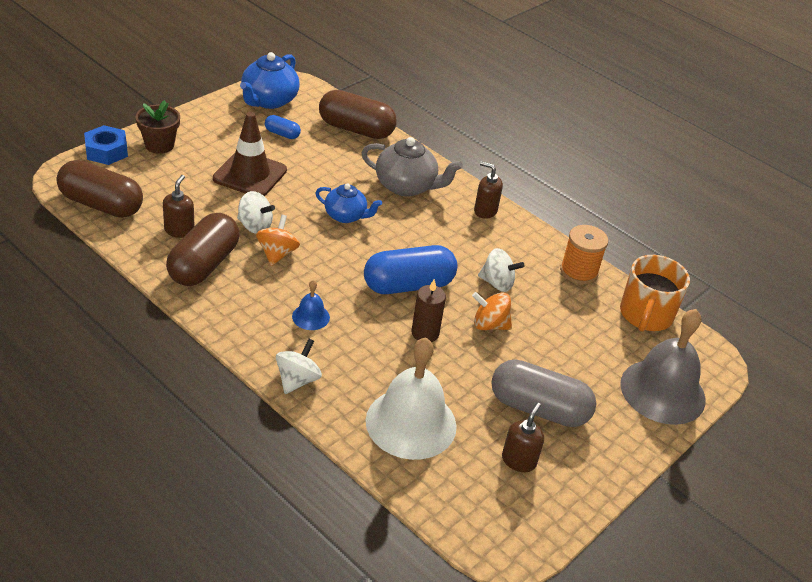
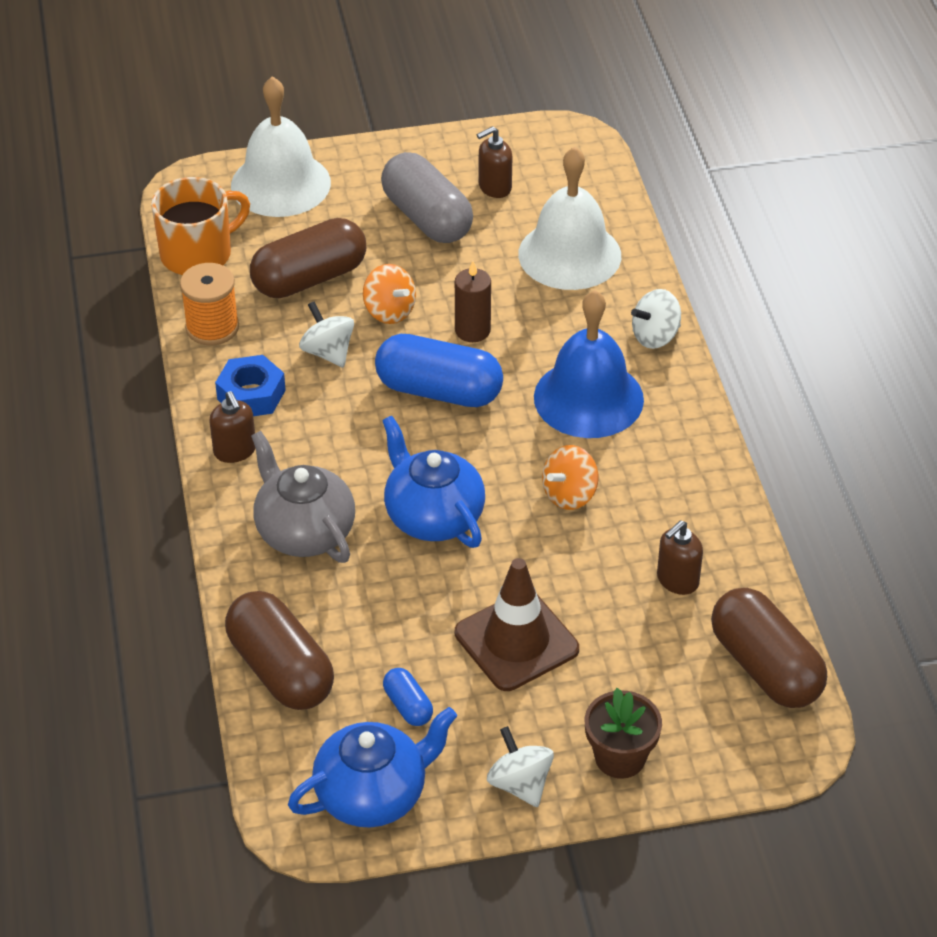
camera: 140 degrees left, 5 degrees up
(106, 151) = (711, 776): blue nut -> blue nut (251, 395)
(204, 265) = (674, 515): brown capsule -> brown capsule (309, 279)
(255, 226) = (570, 548): white spinning top -> white spinning top (520, 784)
(311, 316) = (588, 398): blue bell -> blue bell, size x2.22
(346, 216) = (433, 516): blue teapot -> blue teapot, size x1.53
(662, 391) = (280, 184): grey bell -> white bell

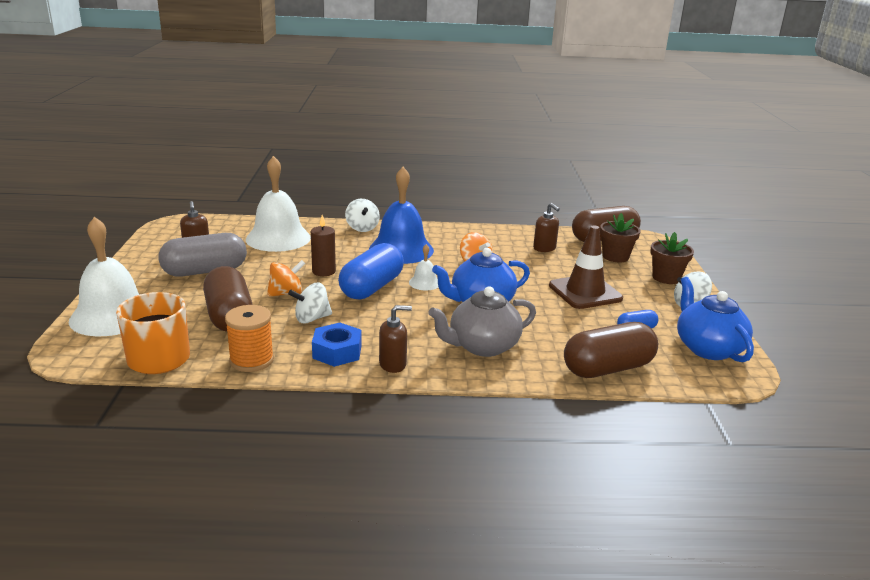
camera: 80 degrees left, 20 degrees down
(477, 444) = (424, 283): none -> white bell
(685, 684) = (615, 257): none -> brown flower pot

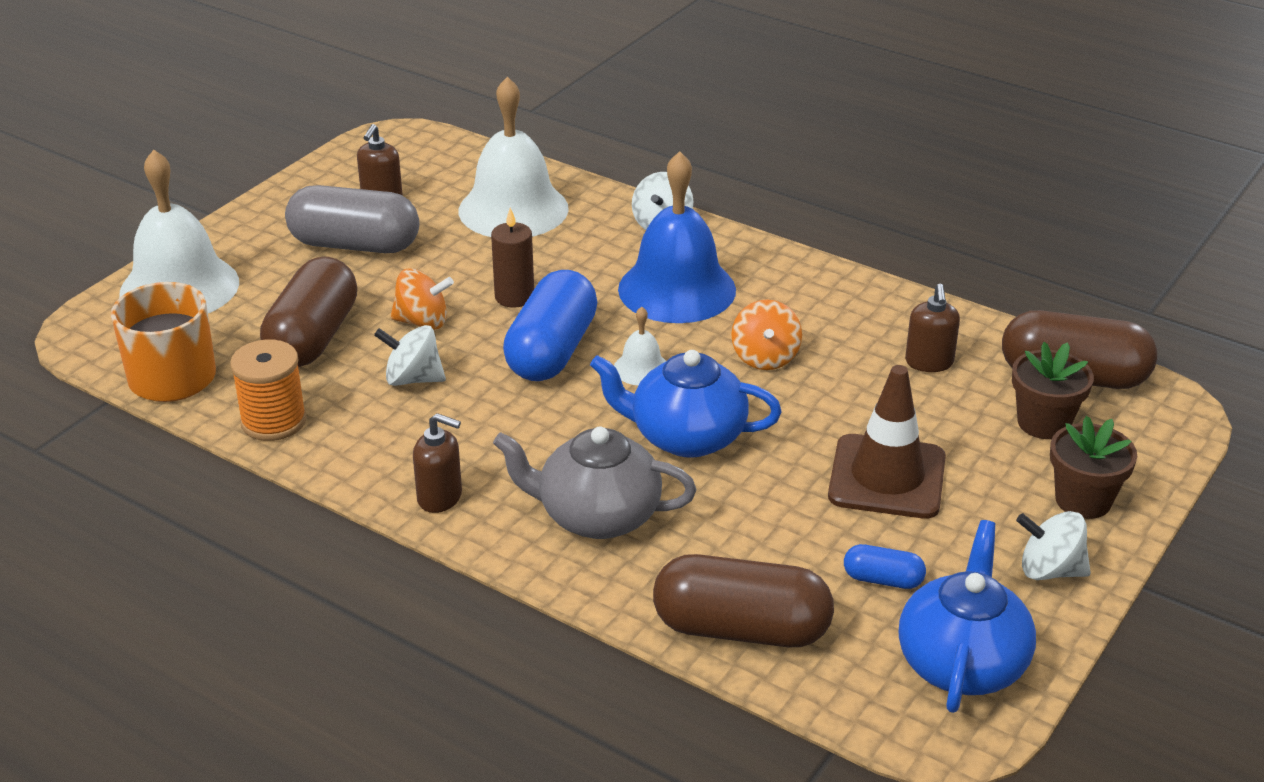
camera: 35 degrees right, 10 degrees up
(337, 352) = (390, 448): blue nut -> none
(372, 288) = (552, 351): blue capsule -> blue capsule turned 45 degrees counterclockwise

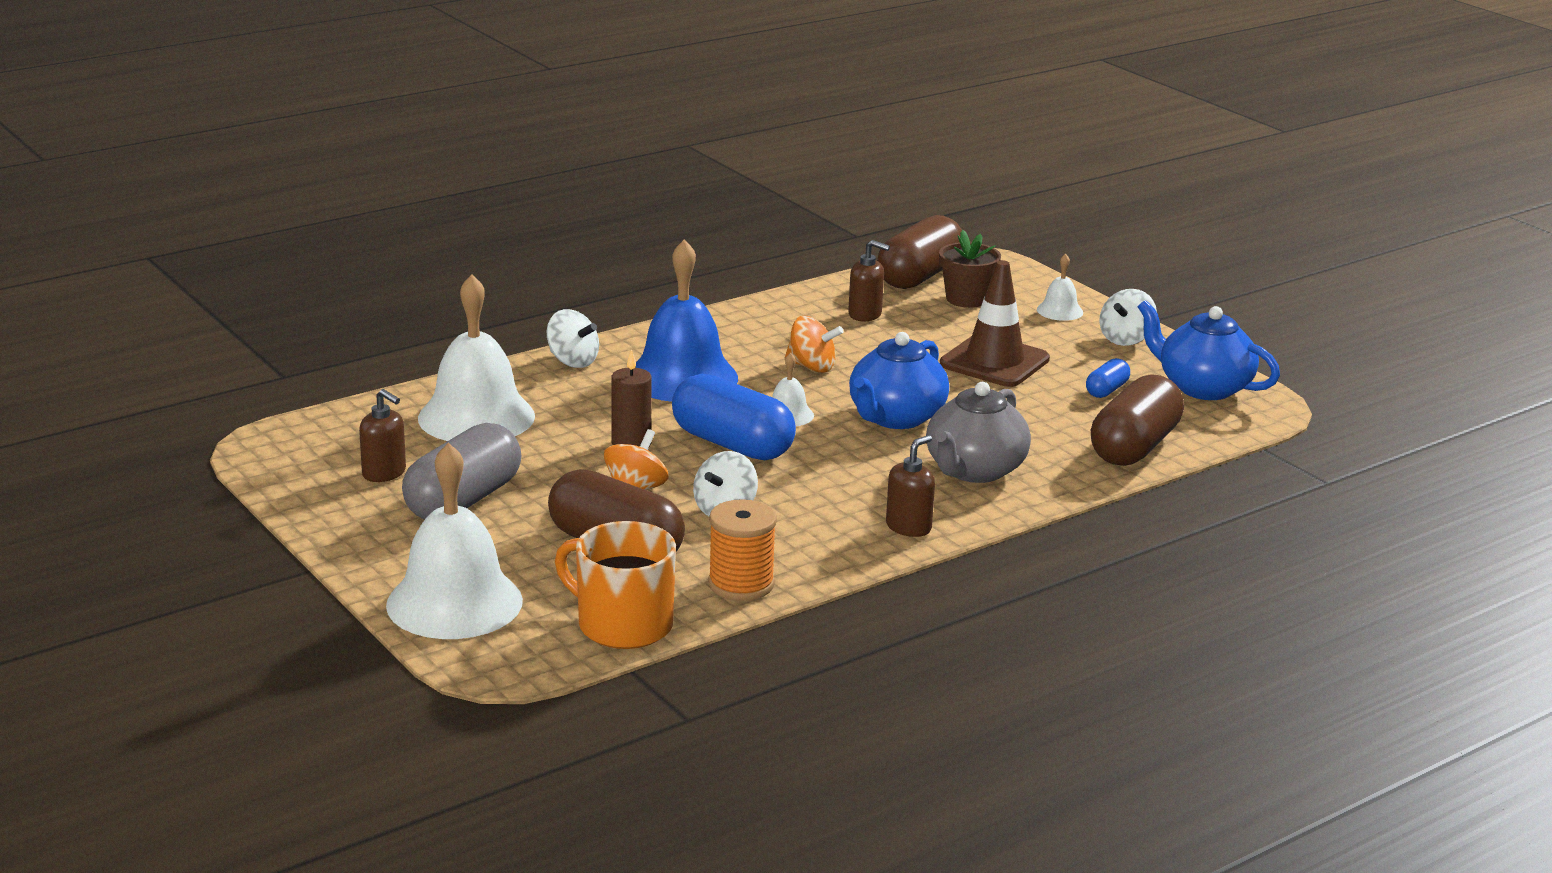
camera: 70 degrees left, 10 degrees down
(1083, 500) = (1060, 311): brown flower pot -> white bell

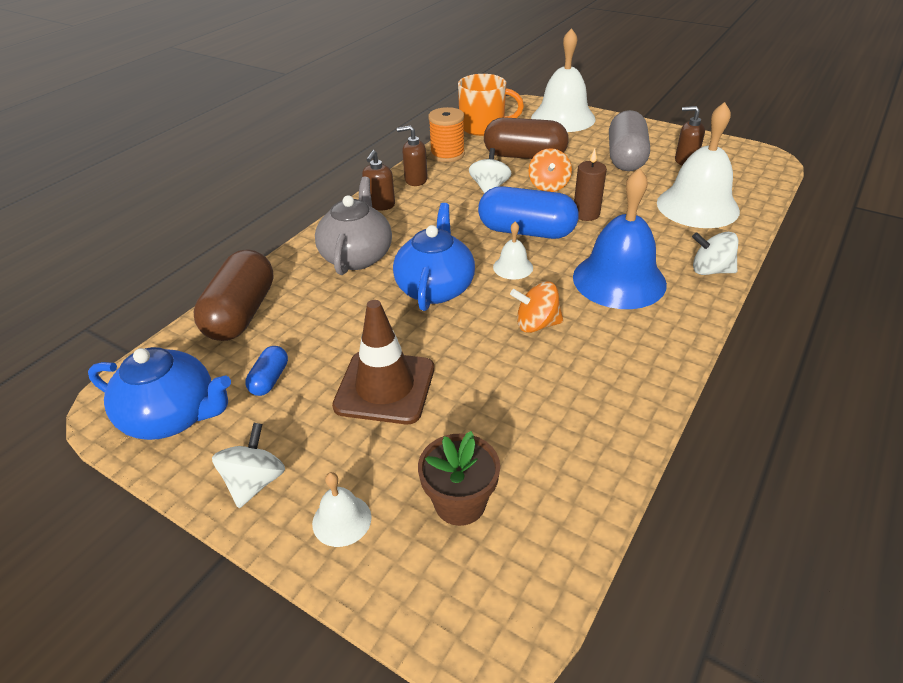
camera: 160 degrees right, 15 degrees up
(865, 314) = (547, 423): brown soap dispenser -> brown soap dispenser (415, 180)
(919, 276) = (541, 540): brown capsule -> none

